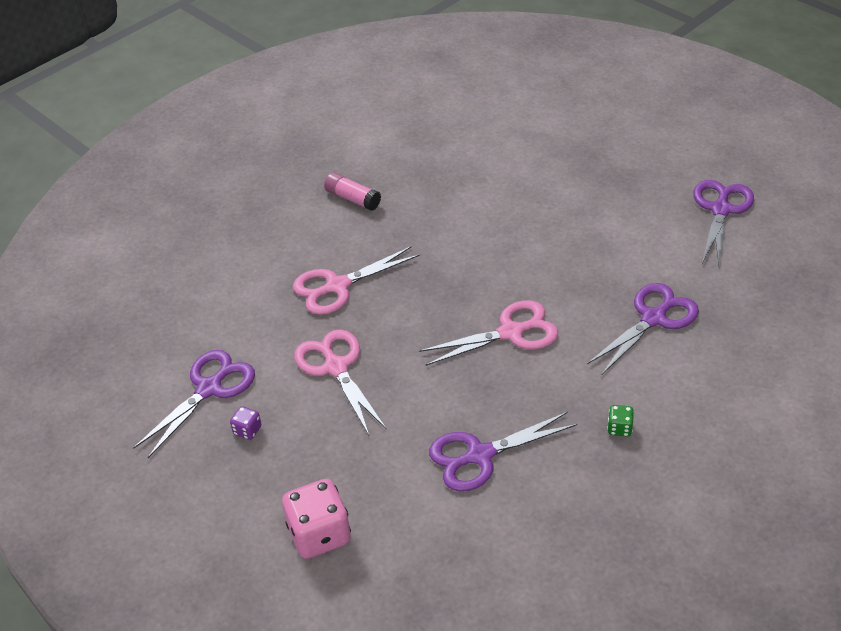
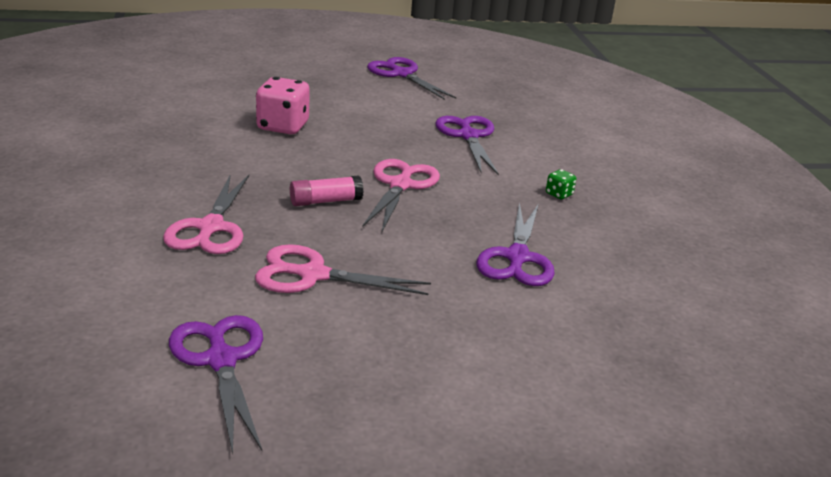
camera: 60 degrees left, 15 degrees down
(247, 430) = (319, 362): purple dice -> none
(319, 534) = (515, 380): pink dice -> pink dice (283, 126)
(353, 199) = (114, 171): pink glue stick -> pink glue stick (325, 201)

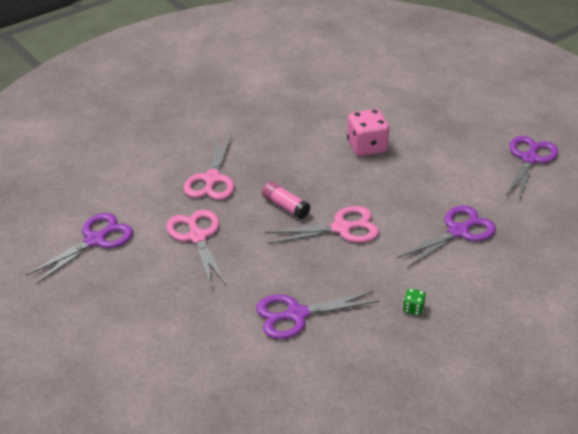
camera: 65 degrees right, 10 degrees up
(210, 228) = (212, 179): pink scissors -> pink scissors turned 60 degrees counterclockwise

